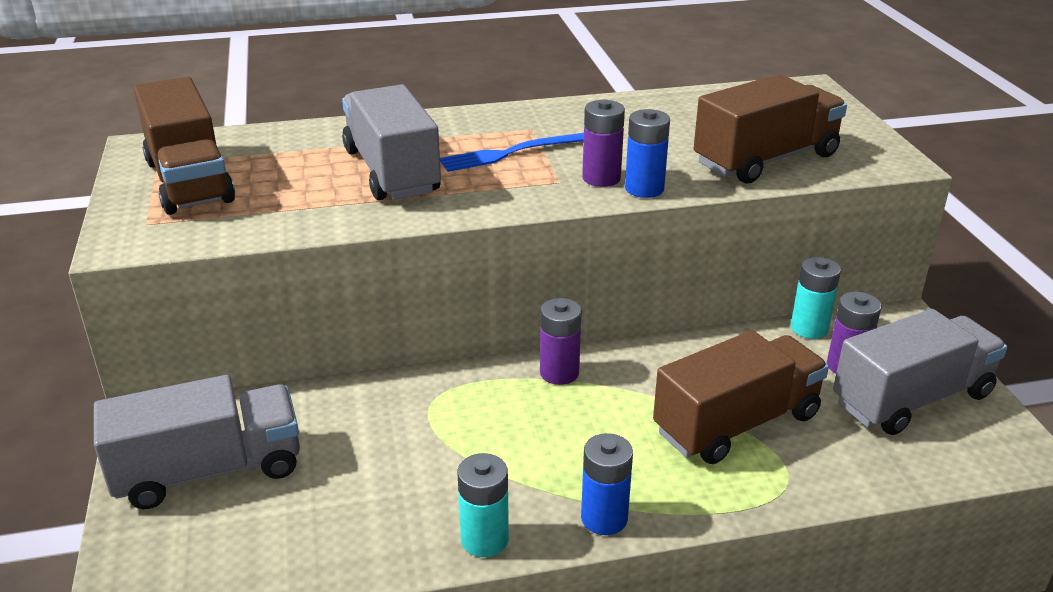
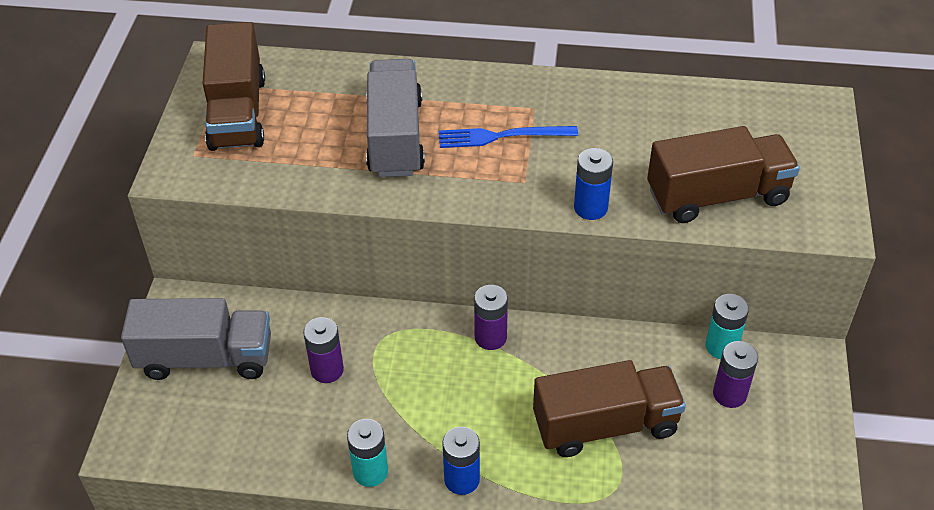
camera: 20 degrees right, 15 degrees up
(601, 178) = (561, 186): purple battery -> purple battery (327, 370)
(911, 399) = (764, 442): grey truck -> none

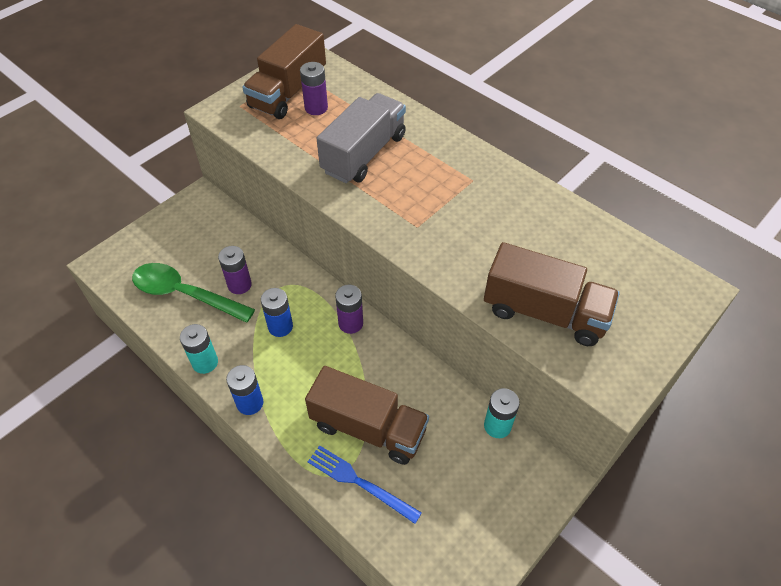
camera: 35 degrees right, 5 degrees up
(205, 358) = (184, 238): grey truck -> none
(272, 416) = (185, 294): none -> green spoon
(503, 136) = (433, 188): blue fork -> blue fork (360, 483)
(590, 208) = (444, 269): blue battery -> blue battery (280, 326)
(729, 394) = (472, 463): purple battery -> purple battery (316, 108)

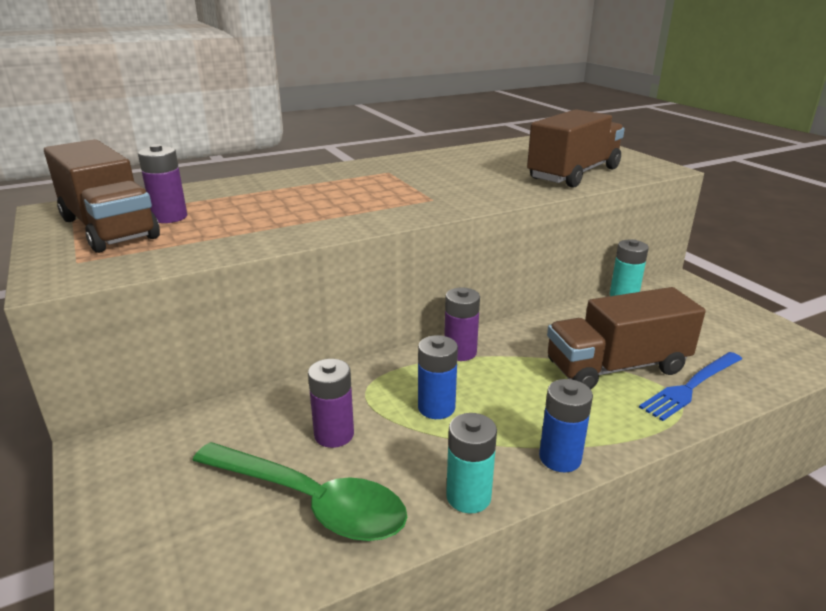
camera: 70 degrees left, 25 degrees down
(185, 294) = (309, 501): green spoon -> green spoon turned 105 degrees counterclockwise
(364, 154) = (291, 205): grey truck -> none
(368, 428) = (616, 367): brown truck -> brown truck turned 150 degrees counterclockwise

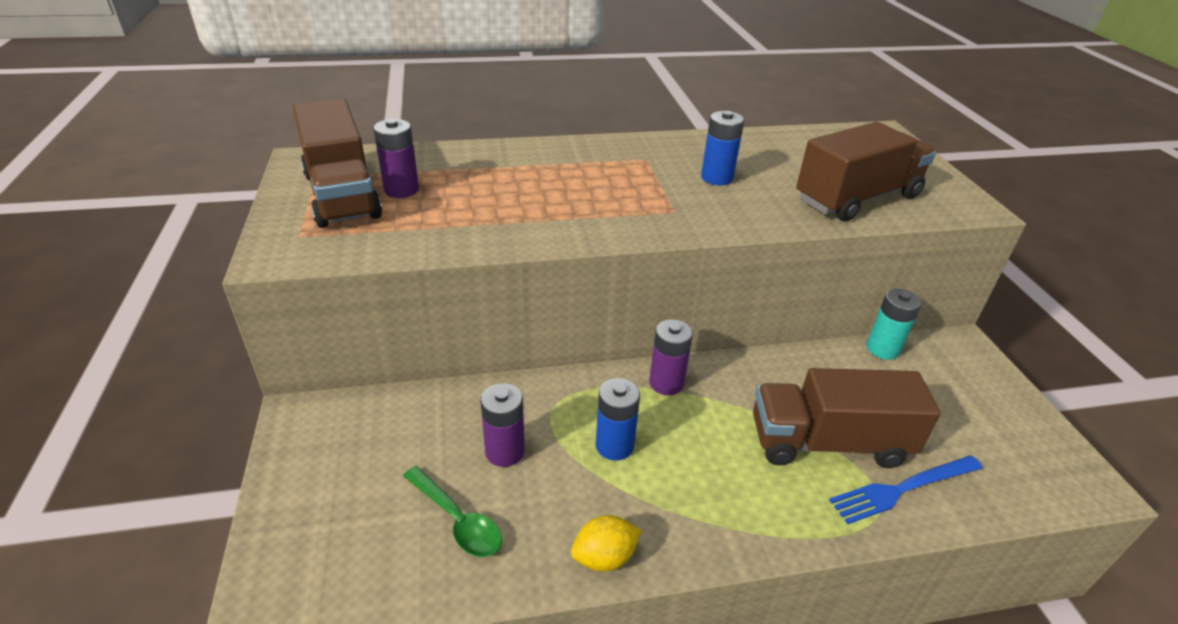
camera: 15 degrees right, 10 degrees up
(309, 501) = (457, 520): green spoon -> green spoon, size x0.60
(468, 496) = (604, 557): turquoise battery -> yellow lemon
(560, 458) = (714, 539): blue battery -> blue battery (716, 178)

